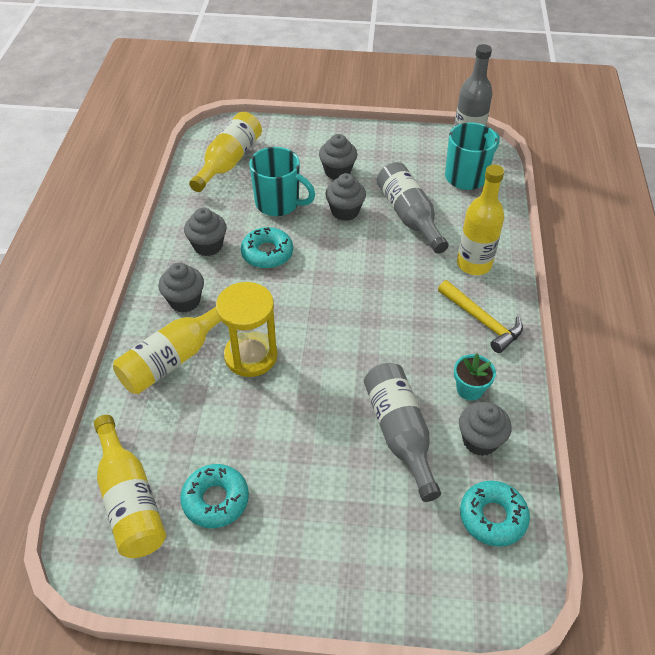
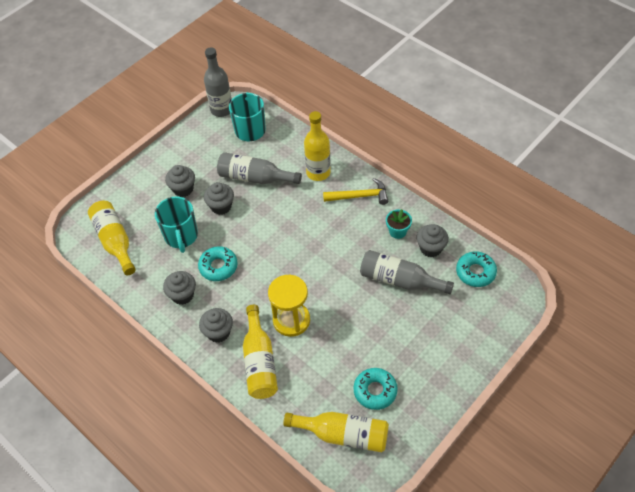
camera: 50 degrees left, 5 degrees up
(278, 203) = (181, 236): turquoise mug -> turquoise mug turned 105 degrees clockwise

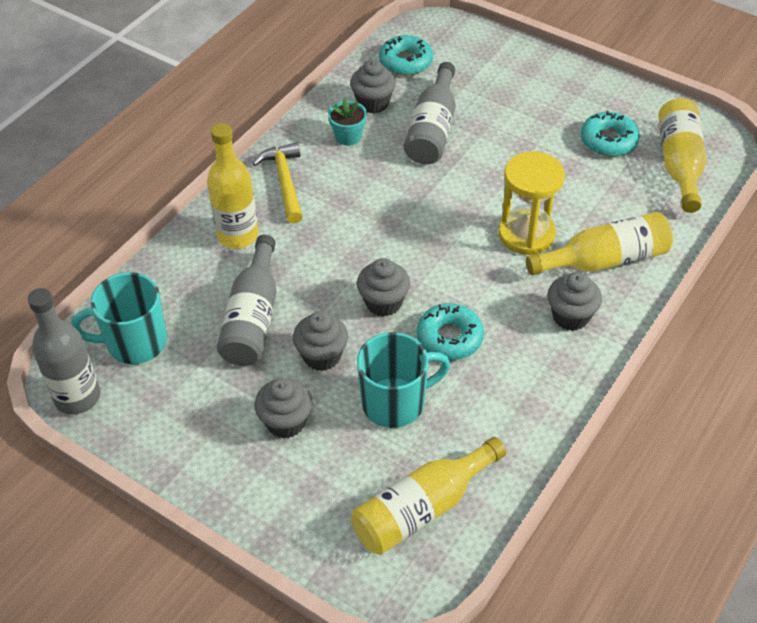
camera: 100 degrees left, 5 degrees down
(182, 295) = (515, 376): grey cupcake -> grey cupcake (383, 302)

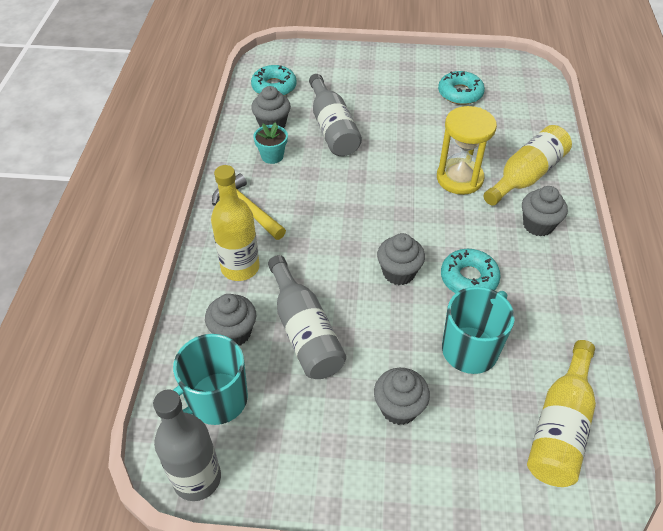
camera: 30 degrees left, 0 degrees up
(322, 356) = (385, 337): grey cupcake -> grey cupcake (234, 333)
(679, 164) = (518, 93): yellow bottle -> none

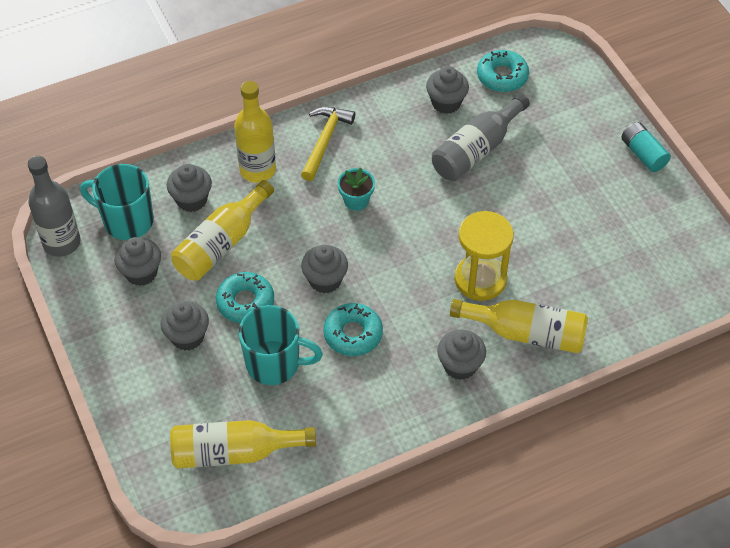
camera: 60 degrees right, 5 degrees up
(272, 156) = (403, 124): turquoise flower pot -> turquoise flower pot (356, 200)
(292, 416) = (141, 272): none -> grey cupcake
(304, 331) = (221, 243): grey bottle -> yellow bottle
(402, 55) = (643, 154): none -> turquoise battery
(460, 93) = (617, 230): turquoise donut -> turquoise donut (245, 302)

